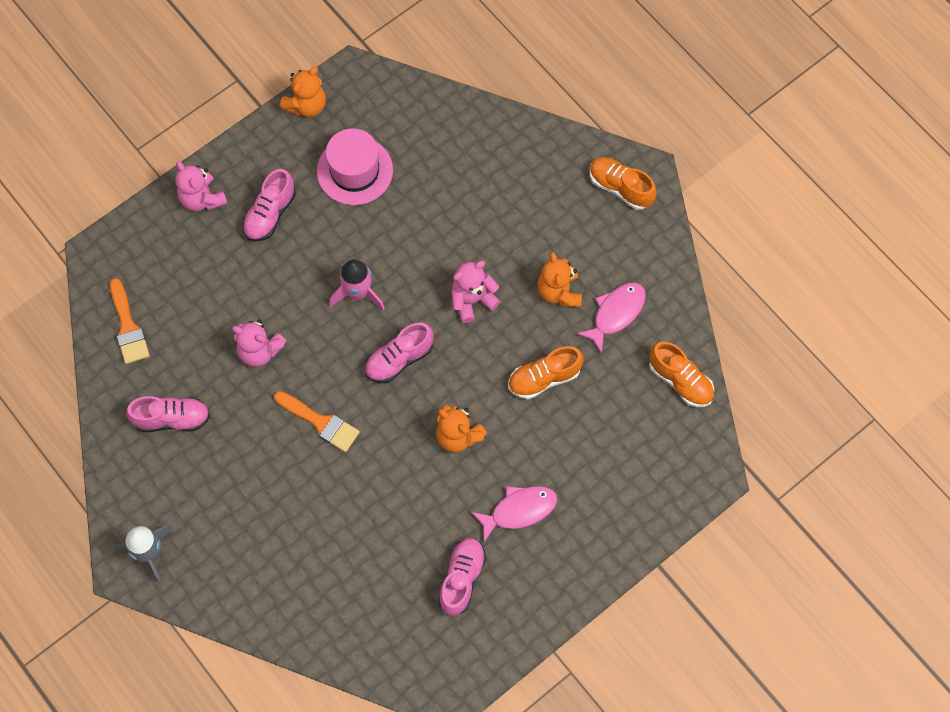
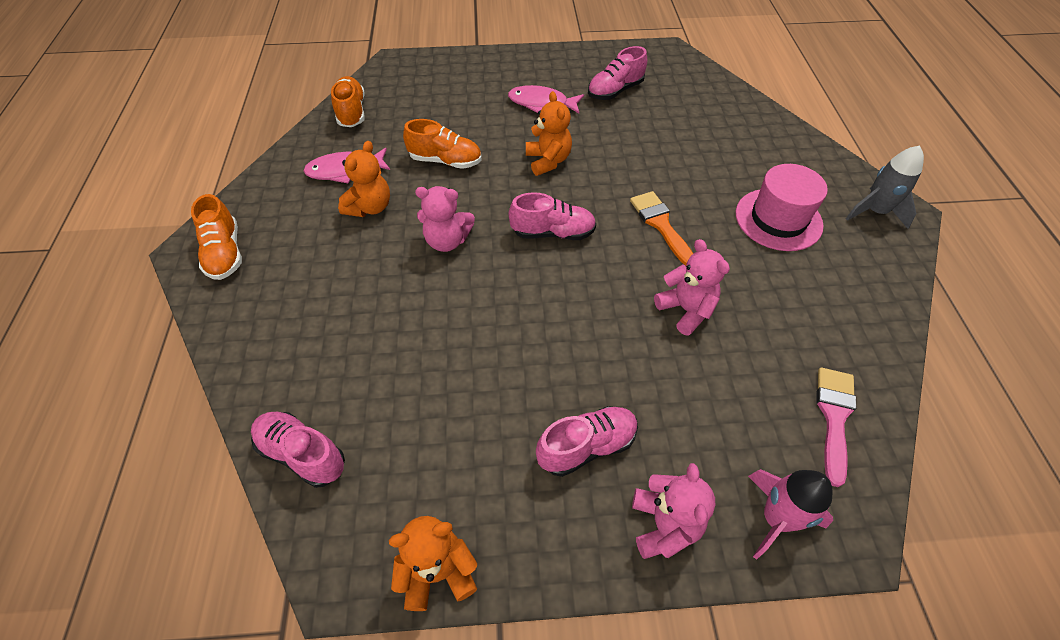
camera: 145 degrees left, 15 degrees down
(128, 327) = (834, 417): orange brush -> pink brush
(172, 419) = (813, 299): pink shoe -> pink shoe (302, 454)
(354, 170) = (450, 435): pink hat -> pink hat (778, 219)
(358, 293) = (548, 305): pink rocket -> pink rocket (776, 518)

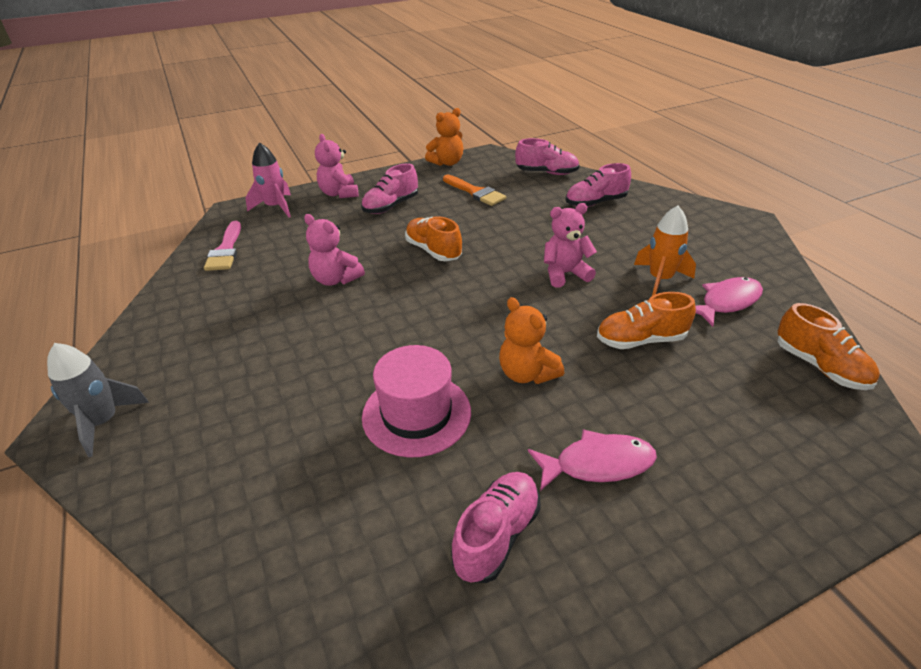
camera: 160 degrees right, 15 degrees down
(225, 253) = (723, 225): orange shoe -> orange shoe (433, 251)
(370, 207) = (660, 279): orange teddy bear -> orange rocket
(553, 233) = (475, 303): pink shoe -> pink shoe (595, 203)
(660, 224) = (370, 338): orange brush -> orange brush (475, 192)
(778, 219) = (235, 379): pink hat -> pink hat (416, 414)

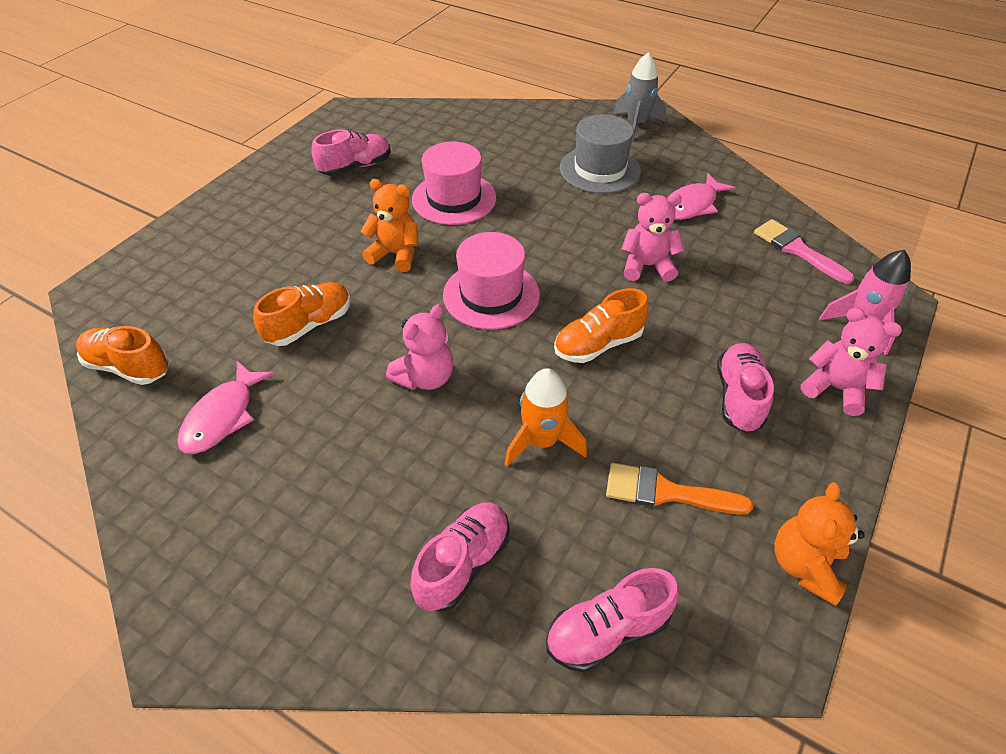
camera: 145 degrees right, 10 degrees up
(236, 379) = (600, 169): none -> grey hat
(433, 251) = (598, 344): orange shoe -> orange shoe turned 135 degrees clockwise
(472, 305) = (491, 295): none -> pink hat
(497, 535) = (356, 167): pink shoe -> pink shoe turned 120 degrees counterclockwise
(597, 464) = (312, 218): pink fish -> pink fish (692, 205)
(660, 279) = (309, 419): orange rocket -> orange rocket (542, 441)

